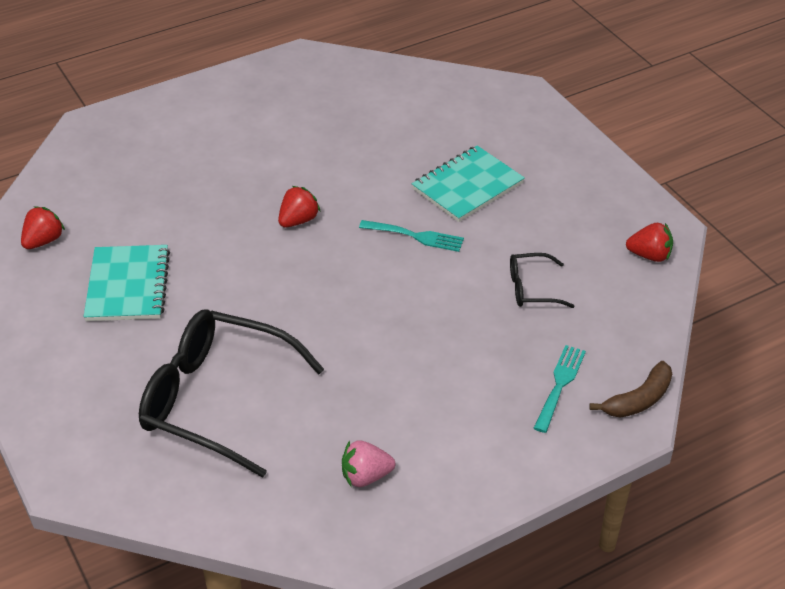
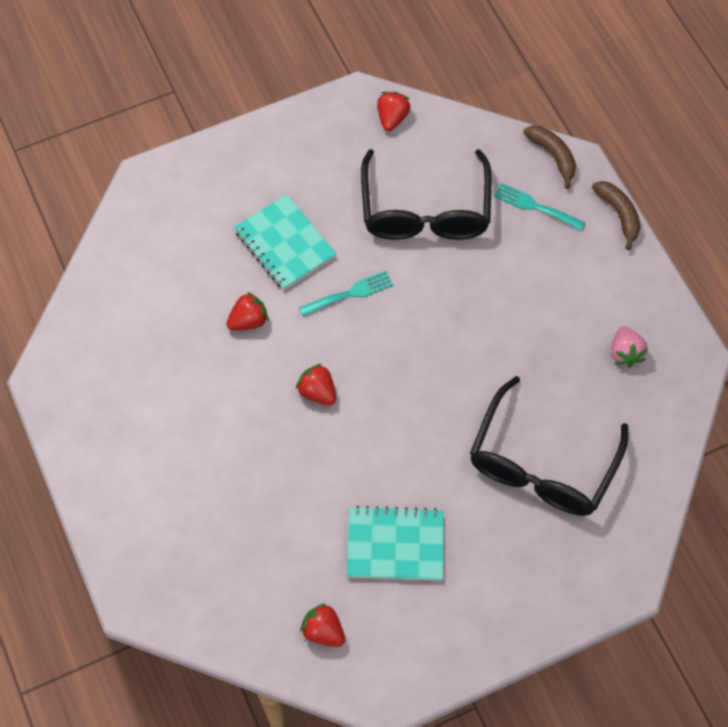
camera: 85 degrees left, 20 degrees up
(374, 168) = (248, 321): none -> red strawberry
(416, 236) = (350, 293): turquoise fork -> turquoise fork turned 45 degrees clockwise
(531, 288) = (425, 211): black glasses -> black glasses, size x2.16
(567, 468) = (619, 215): none -> brown banana

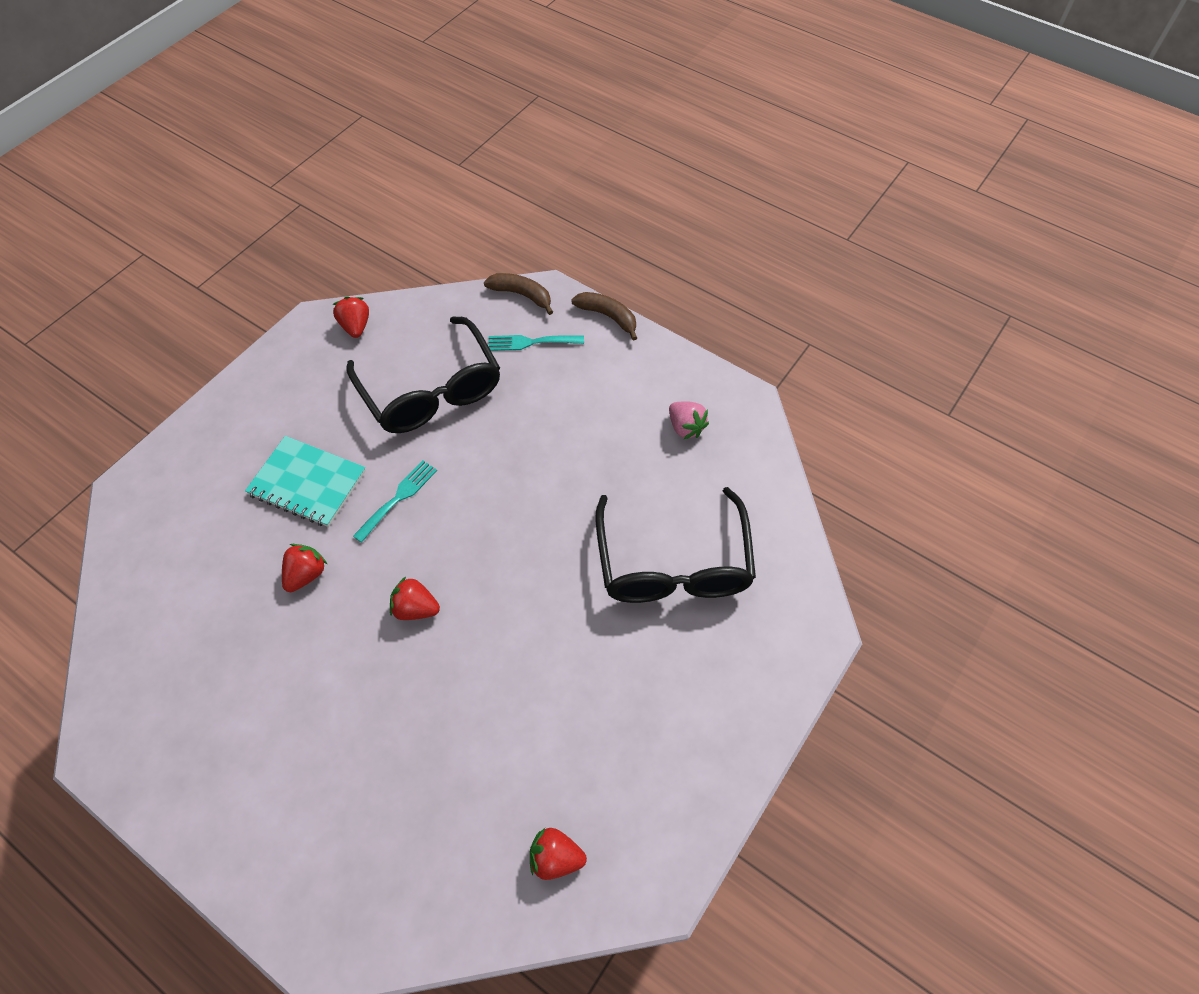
camera: 30 degrees left, 5 degrees down
(395, 544) = (579, 720): turquoise notebook -> none

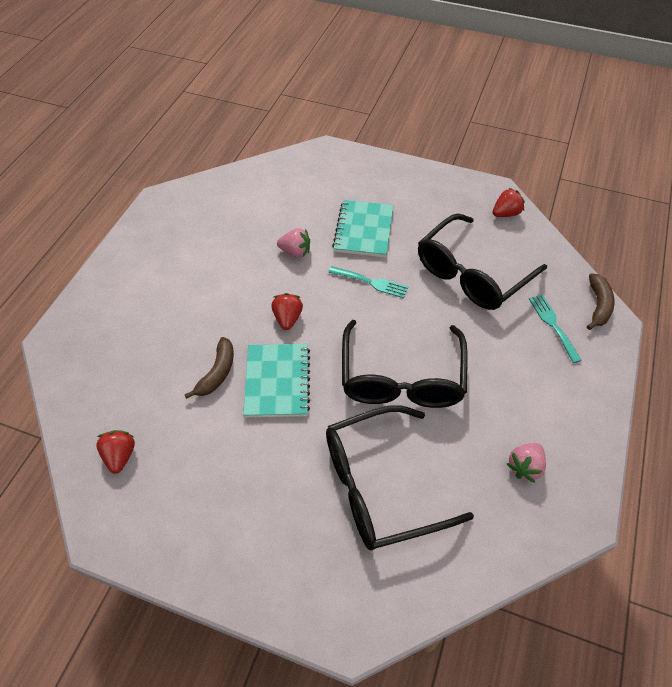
camera: 75 degrees right, 5 degrees down
(306, 574) = (295, 252): red strawberry -> pink strawberry
(507, 641) = (277, 381): none -> turquoise notebook
(549, 505) = (401, 378): none -> black glasses
(608, 316) = (614, 375): brown banana -> brown banana (217, 373)

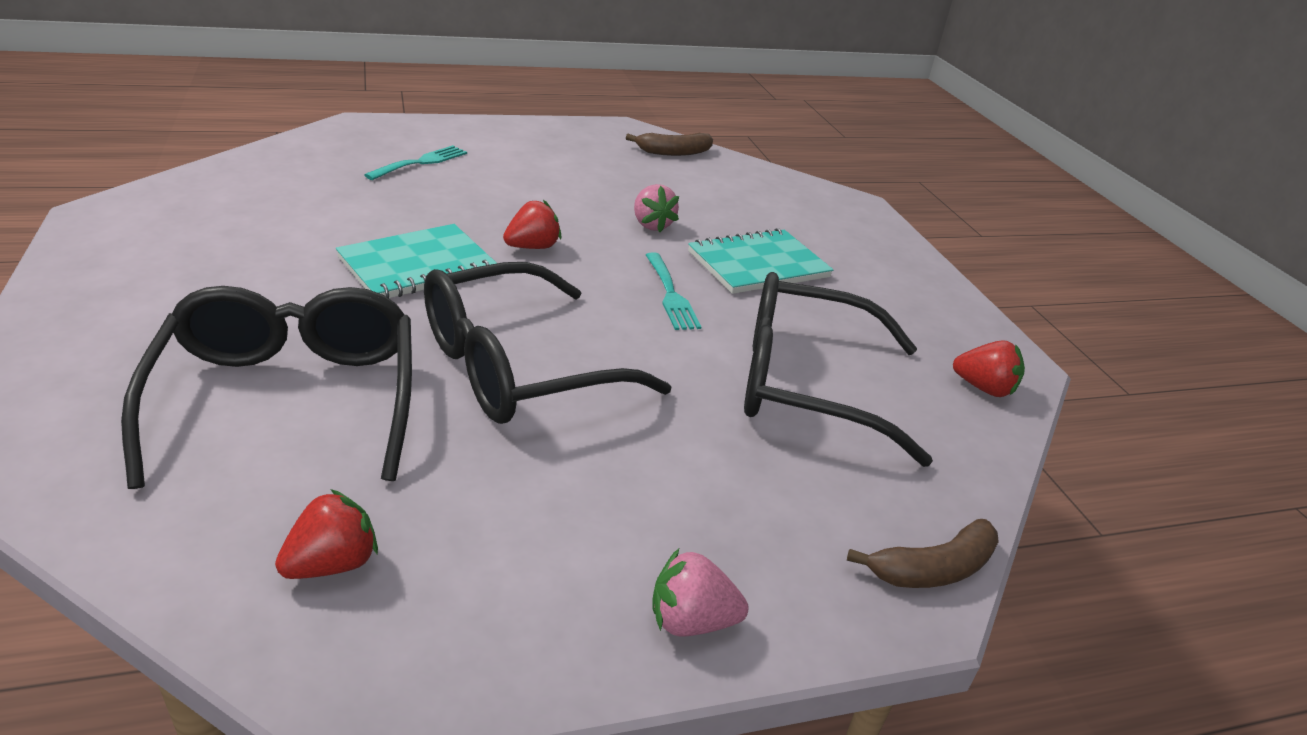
camera: 50 degrees right, 20 degrees down
(120, 456) = (222, 196): red strawberry -> red strawberry (332, 564)
(217, 373) = (395, 222): brown banana -> brown banana (674, 152)
(379, 486) = (289, 399): black glasses -> black glasses turned 45 degrees clockwise
(525, 467) = (438, 562): pink strawberry -> pink strawberry (691, 621)
(553, 325) = (808, 513): turquoise fork -> turquoise fork (421, 162)

